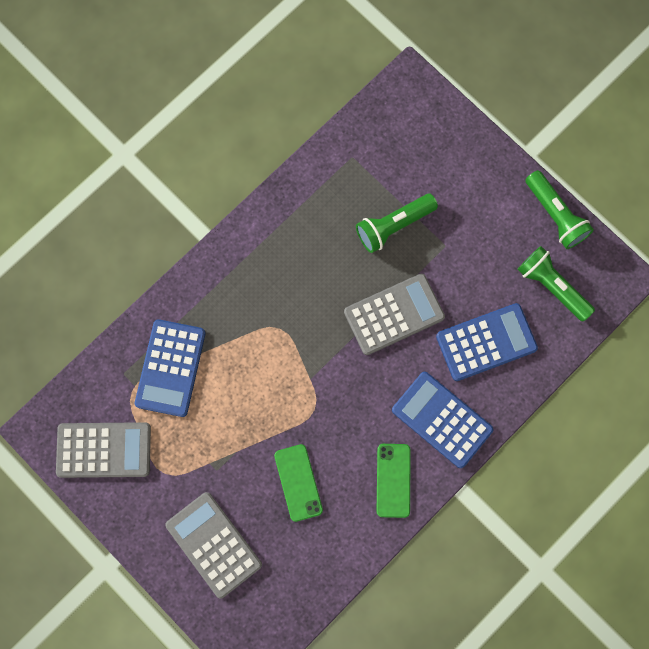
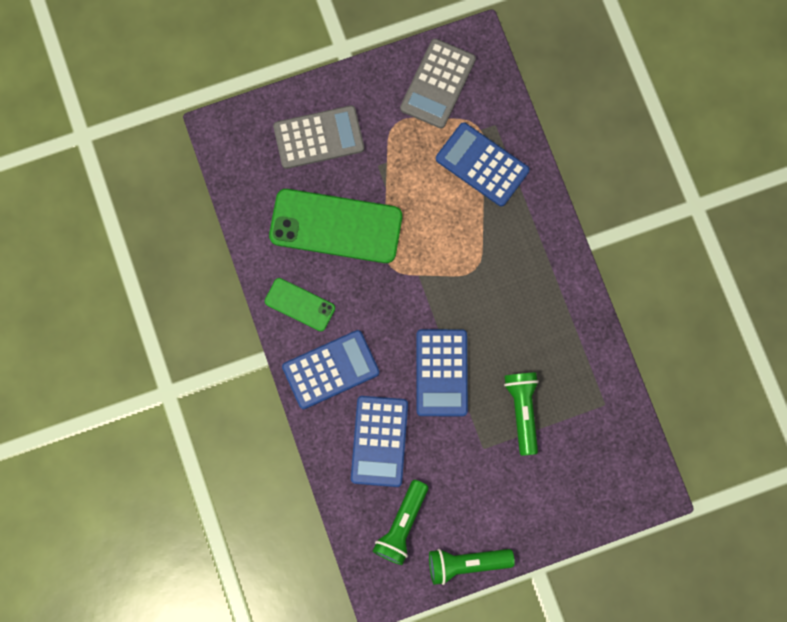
camera: 115 degrees right, 0 degrees up
(298, 482) = (336, 226): green phone -> green phone, size x1.92
(394, 314) = (441, 373): grey calculator -> blue calculator
(551, 286) = (402, 525): green flashlight -> green flashlight turned 135 degrees clockwise

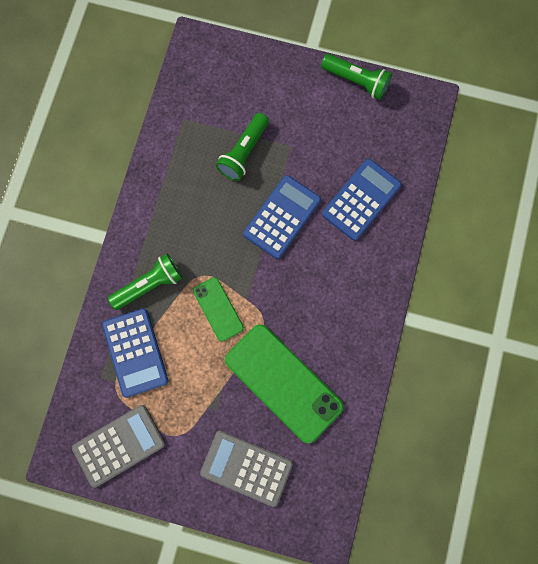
camera: 145 degrees left, 0 degrees up
(300, 304) = (353, 340): green phone -> green phone (218, 309)
(330, 369) = (362, 274): blue calculator -> none
(402, 525) = (384, 133): green flashlight -> green flashlight (149, 284)

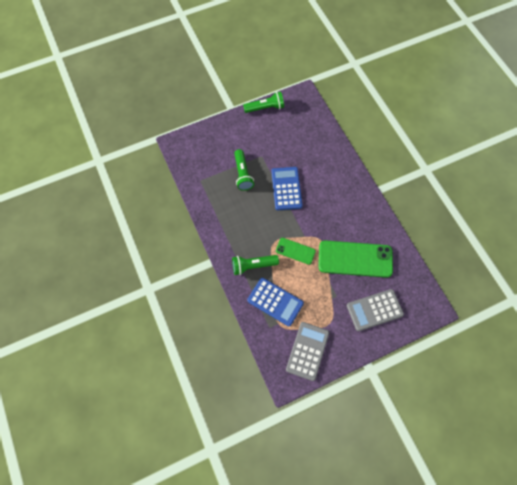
camera: 40 degrees left, 10 degrees down
(149, 284) = (253, 266): green flashlight -> green flashlight turned 120 degrees counterclockwise
(361, 199) = (314, 155): blue calculator -> none

